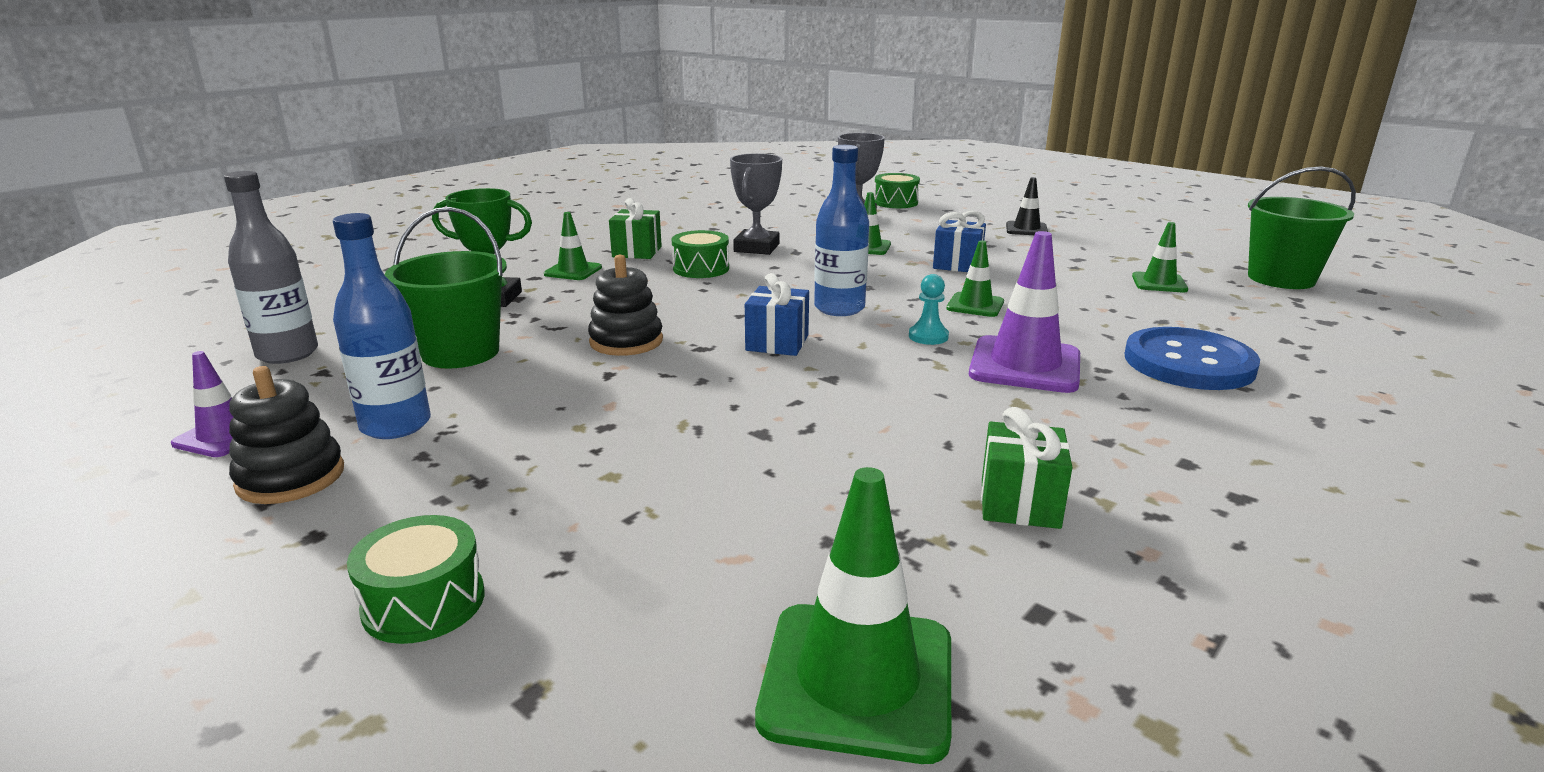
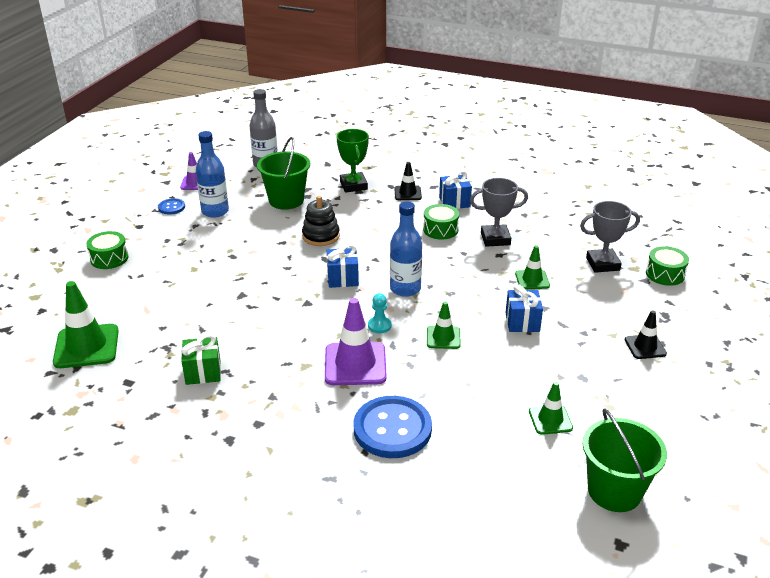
camera: 70 degrees right, 10 degrees up
(291, 477) = (171, 207): black stacking toy -> blue button
(573, 271) = (407, 193): green traffic cone -> black traffic cone
(637, 252) = (454, 202): green gift -> blue gift

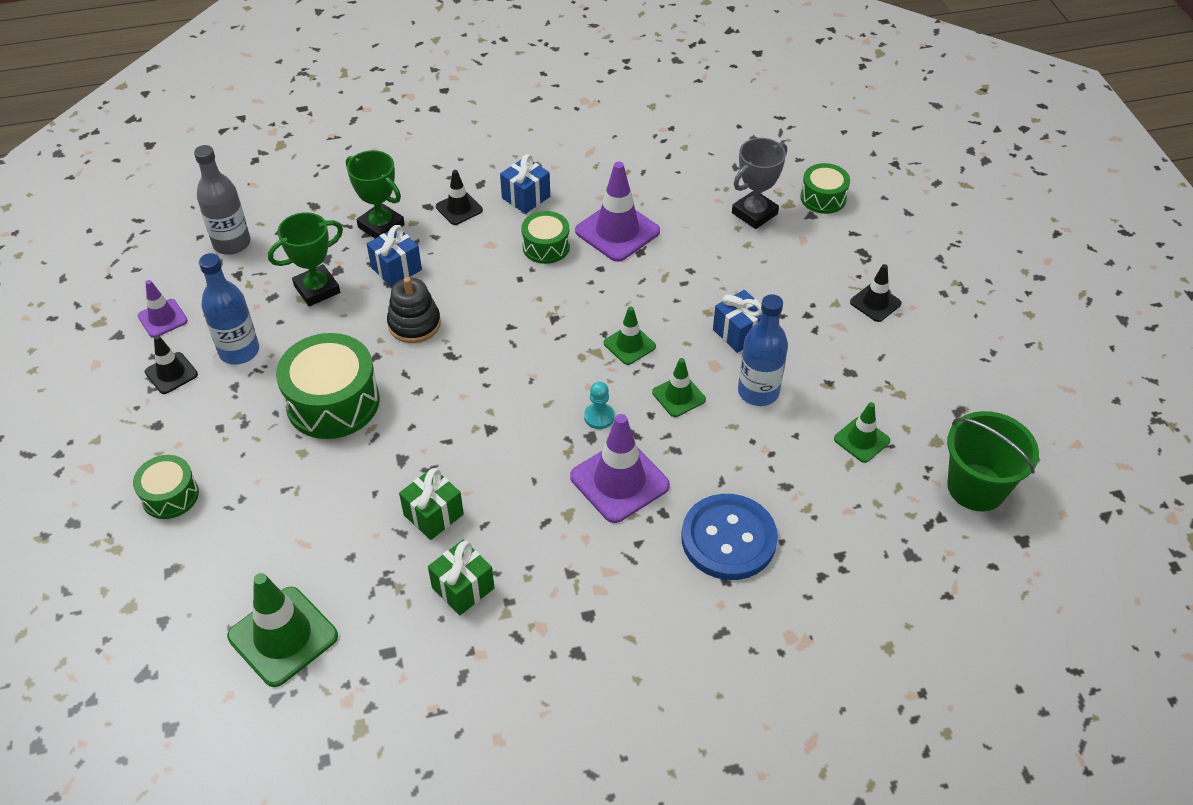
camera: 35 degrees left, 15 degrees up
(171, 207) = (171, 373): blue button -> black traffic cone
(228, 329) = (433, 515): none -> green gift
(236, 253) = (333, 402): none -> green drum
(286, 200) = (317, 289): green bucket -> green trophy
(342, 278) = (499, 373): blue gift -> blue gift (396, 269)
(405, 289) = (581, 351): blue bottle -> blue bottle (758, 392)
(495, 239) = (617, 231): grey trophy -> purple traffic cone
(532, 280) = (702, 271): green traffic cone -> green traffic cone (629, 345)

